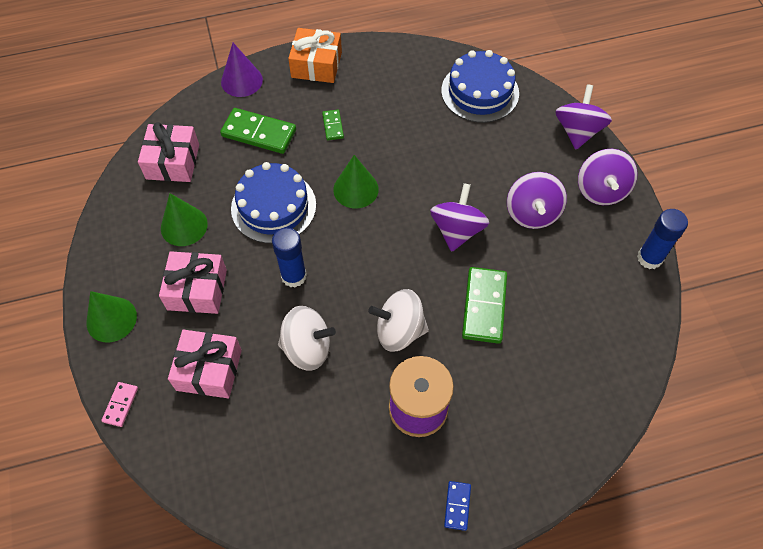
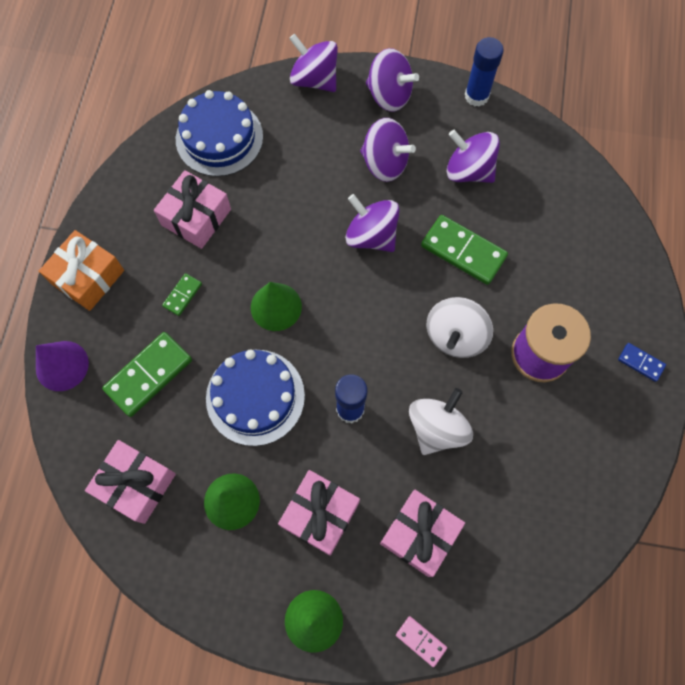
camera: 65 degrees left, 10 degrees up
(333, 126) = (182, 295): green domino -> green domino turned 75 degrees counterclockwise
(402, 106) = (196, 217): none -> pink gift
(567, 280) = (468, 170): none -> purple spinning top

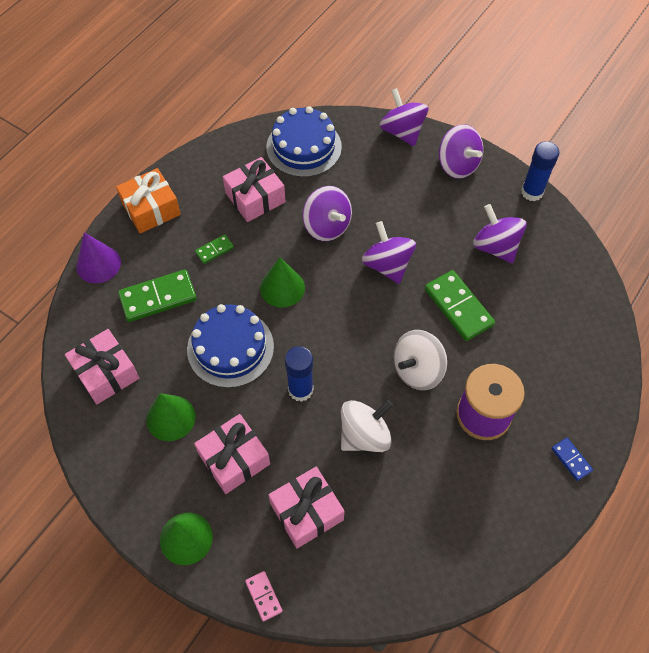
camera: 25 degrees right, 10 degrees down
(385, 163) = (427, 215): purple spinning top -> purple spinning top (327, 226)

